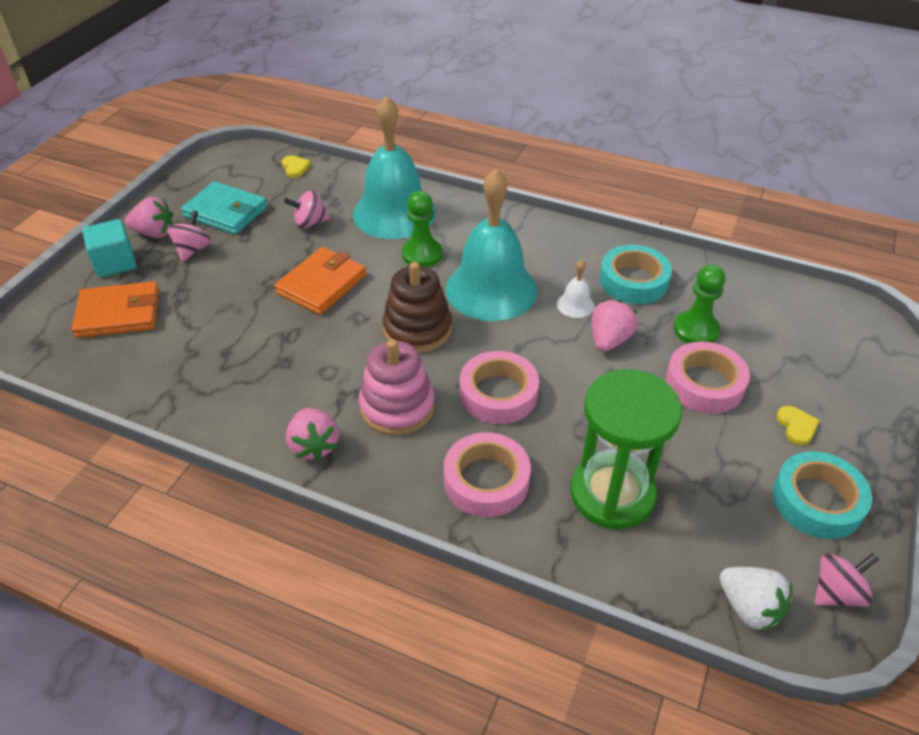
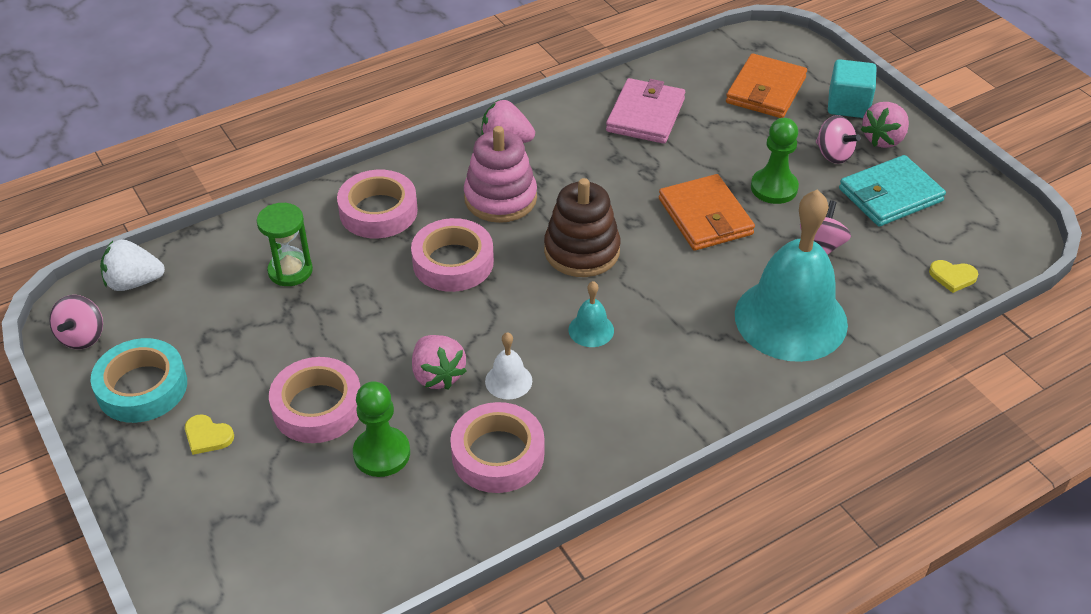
camera: 125 degrees right, 0 degrees up
(206, 370) = (645, 115): none -> pink wallet
(422, 254) = (694, 306): green pawn -> green pawn (774, 188)
(491, 289) = (591, 330): turquoise bell -> turquoise bell, size x0.40
(612, 494) = (290, 271): green hourglass -> green hourglass, size x0.56
(633, 281) = (498, 454): turquoise tape -> pink tape

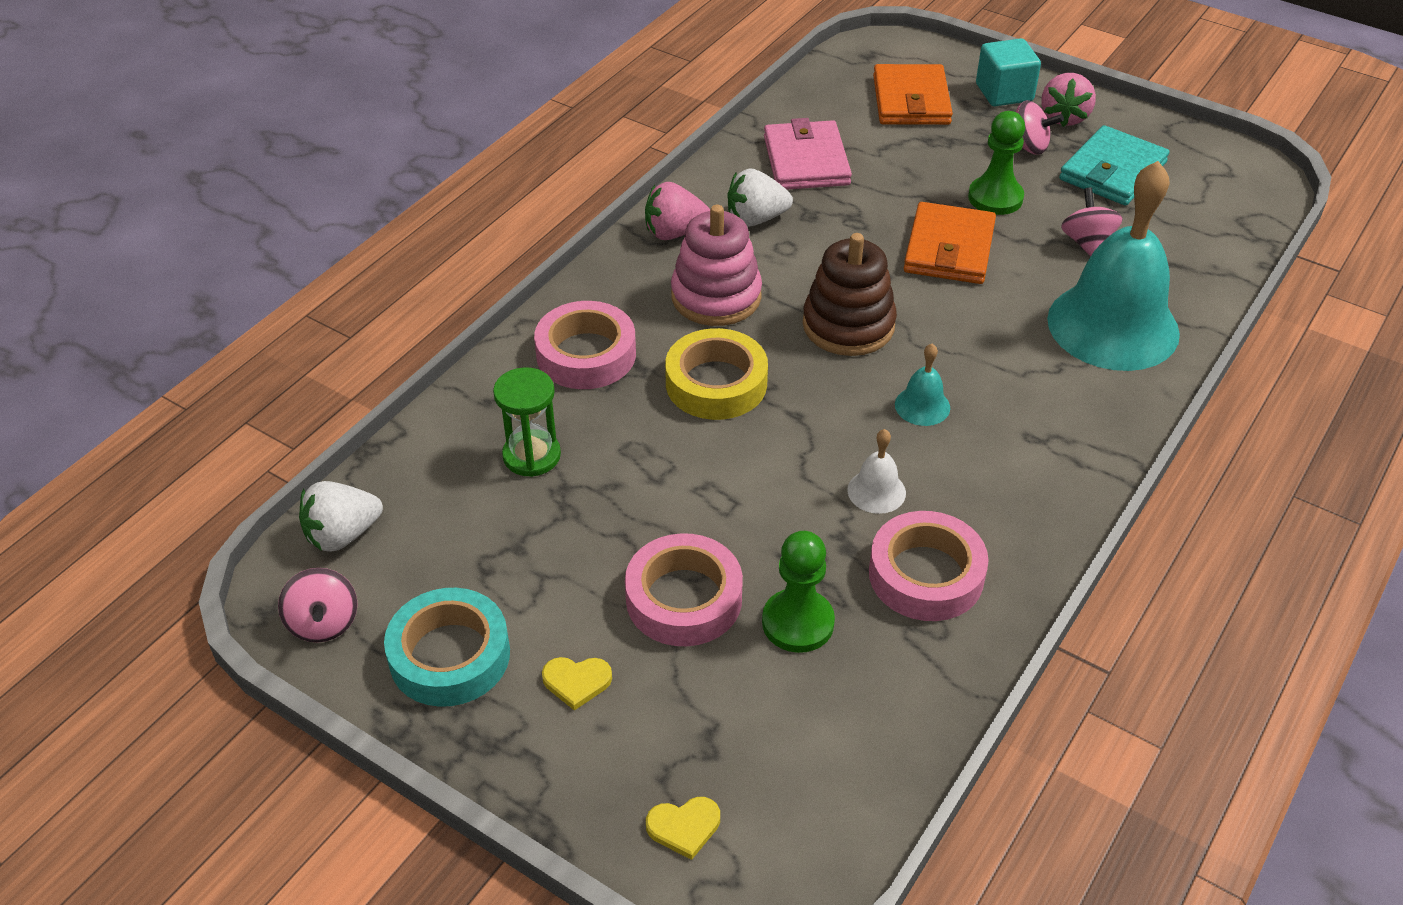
camera: 25 degrees left, 0 degrees up
(437, 375) = (794, 513): pink strawberry -> none
(453, 262) = (716, 383): pink tape -> yellow tape
(573, 149) = (756, 219): none -> white strawberry
(705, 216) = (949, 248): orange wallet -> orange wallet turned 60 degrees clockwise
(952, 277) = (1231, 234): yellow heart -> yellow heart (684, 827)

